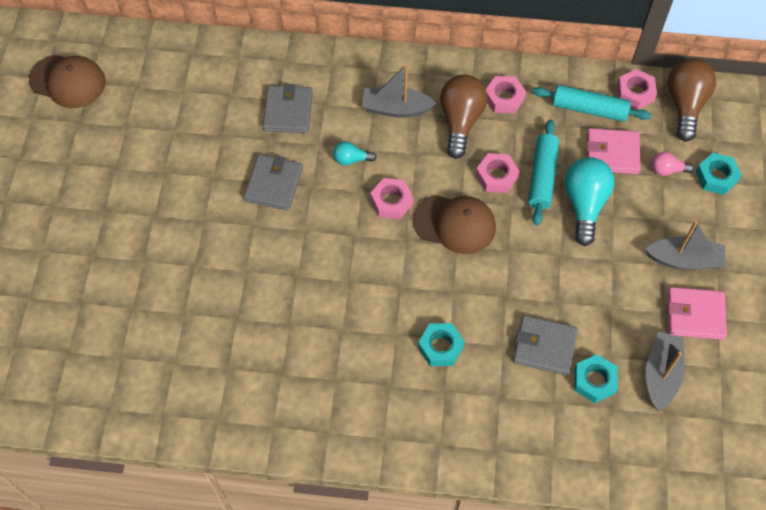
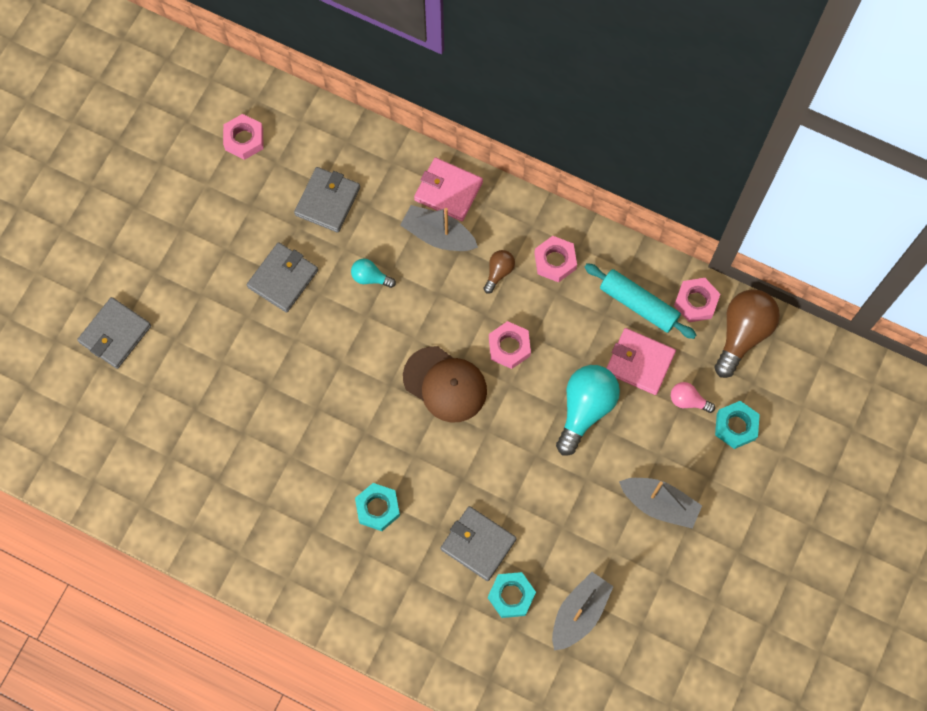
camera: 20 degrees right, 10 degrees up
(68, 81) = (120, 92): brown cap -> none
(136, 279) = (115, 334): none -> grey wallet
(391, 201) = (392, 338): pink nut -> pink nut (244, 139)
(460, 121) = (498, 272): brown light bulb -> brown light bulb, size x0.50
(542, 177) = (555, 363): turquoise rolling pin -> none
(695, 315) = (642, 565): pink wallet -> pink wallet (448, 191)

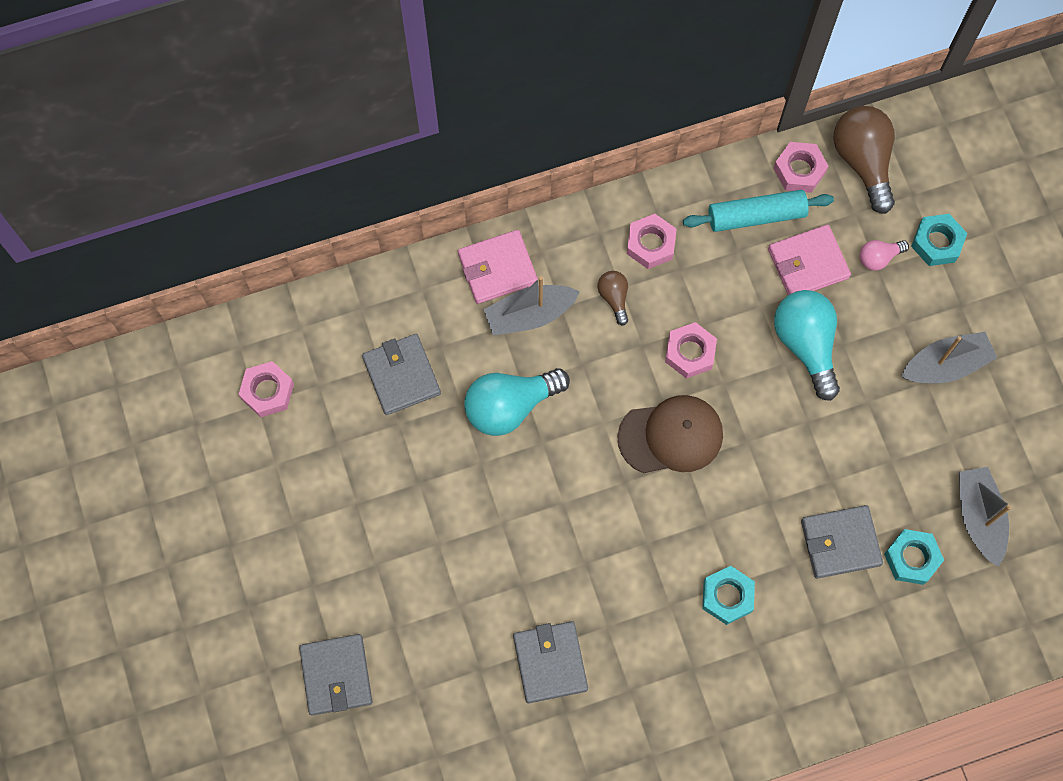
camera: 45 degrees left, 0 degrees up
(283, 278) = (435, 480): grey wallet -> grey wallet (550, 662)
(370, 277) = (510, 406): turquoise light bulb -> turquoise light bulb, size x1.99

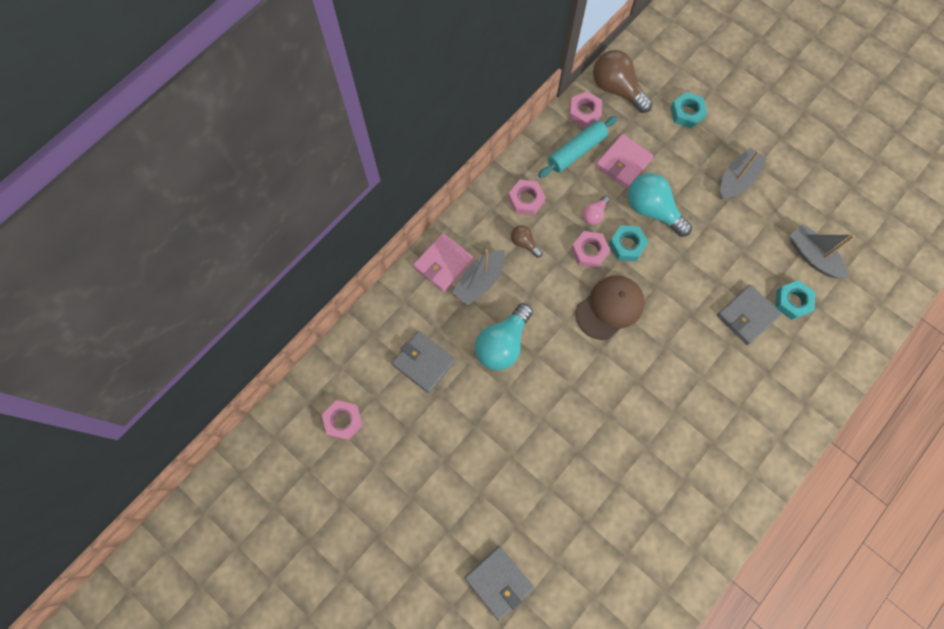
camera: 30 degrees left, 0 degrees up
(550, 662) = (626, 491): grey wallet -> none
(727, 596) = (704, 386): turquoise nut -> turquoise nut (627, 245)
(878, 258) = (660, 138): pink light bulb -> pink light bulb (594, 214)

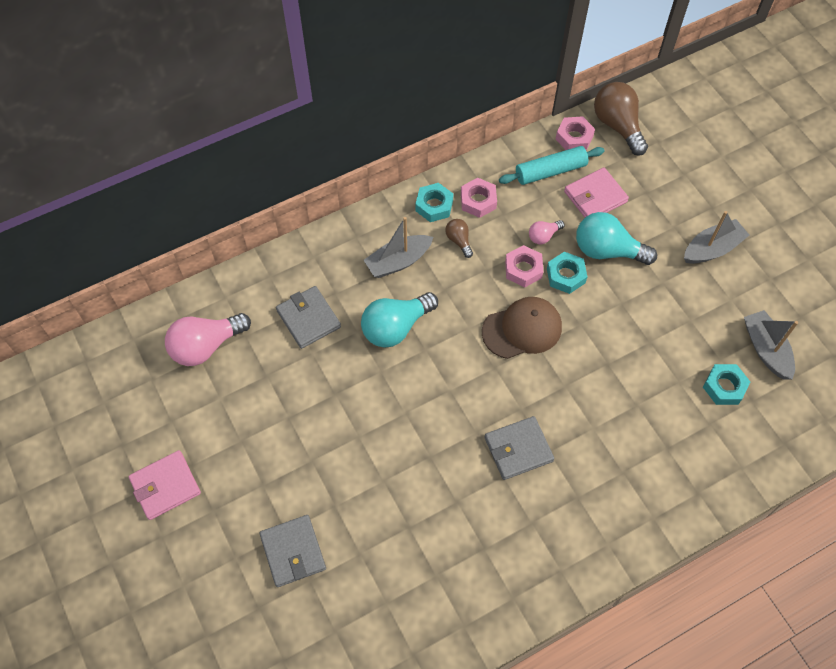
camera: 20 degrees right, 10 degrees down
(343, 421) = (206, 346): pink nut -> pink light bulb
(443, 263) = (368, 234): pink wallet -> pink wallet (165, 486)
(652, 210) = (607, 250): turquoise light bulb -> turquoise light bulb turned 45 degrees counterclockwise
(687, 113) = (684, 170): turquoise nut -> turquoise nut (434, 206)
(747, 316) = (668, 385): grey wallet -> grey wallet (518, 449)

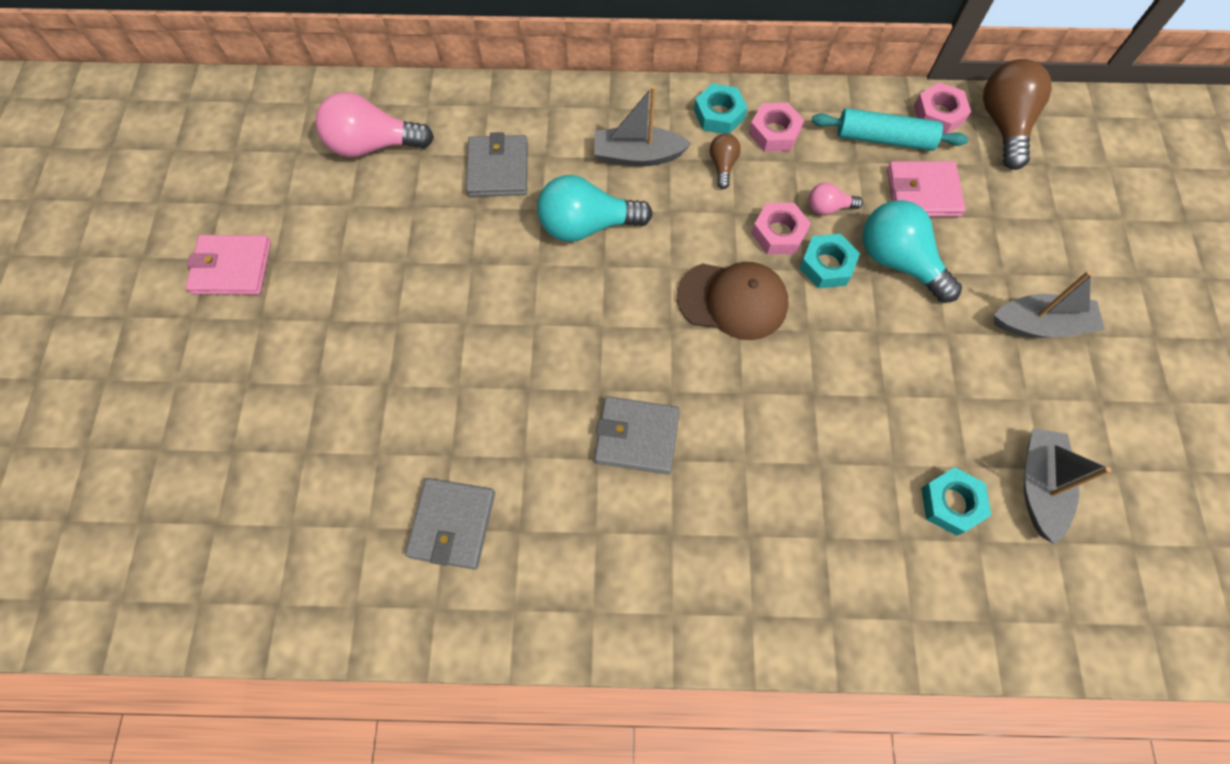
camera: 30 degrees right, 5 degrees up
(293, 552) = (309, 410): grey wallet -> grey wallet (452, 524)

